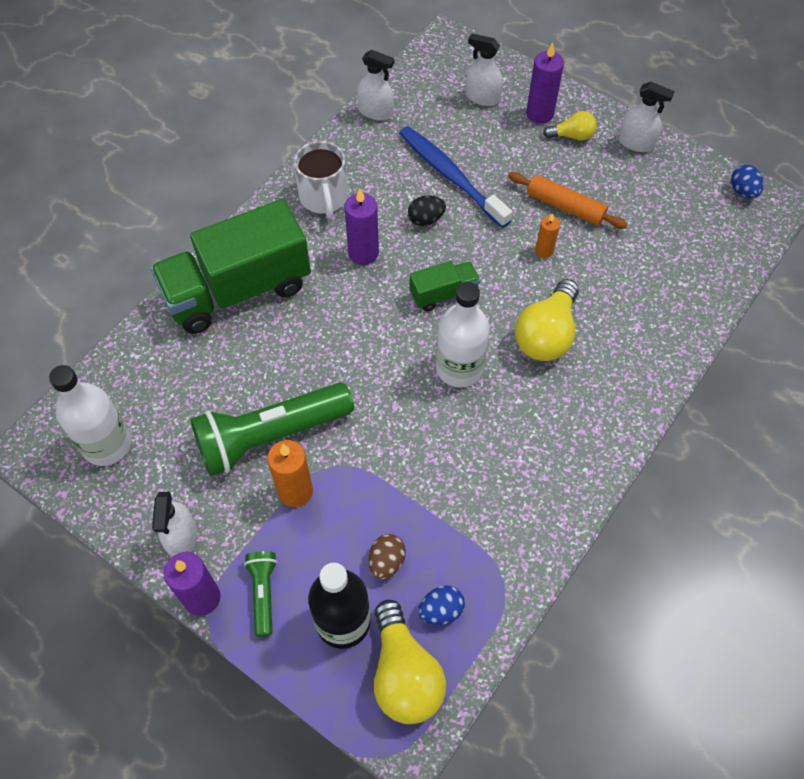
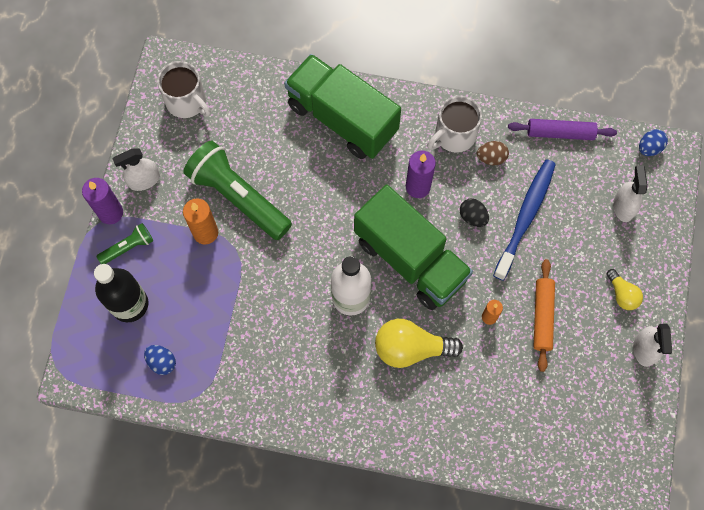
camera: 65 degrees right, 10 degrees up
(107, 444) = (187, 102): white bottle -> white mug
(376, 112) = (560, 133): white spray bottle -> purple rolling pin
(386, 562) = (181, 313): brown egg -> brown egg (491, 158)
(404, 674) = (111, 357): yellow light bulb -> none
(443, 294) = (410, 259): green truck -> green truck, size x2.17
(539, 114) = (631, 259): purple candle -> none
(743, 191) = (639, 457): blue egg -> blue egg (649, 148)

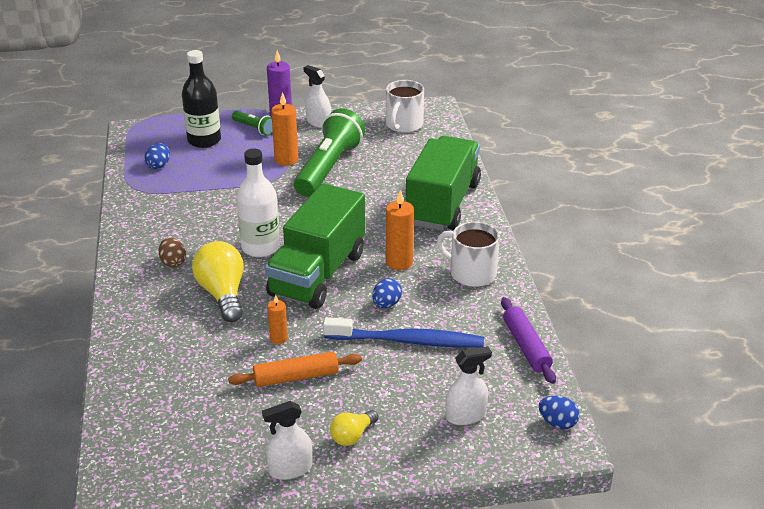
camera: 70 degrees right, 35 degrees down
(418, 187) = (399, 262): purple candle -> orange candle
(472, 217) = (386, 304): black egg -> blue egg
(491, 158) = (462, 303): brown egg -> brown egg (173, 262)

